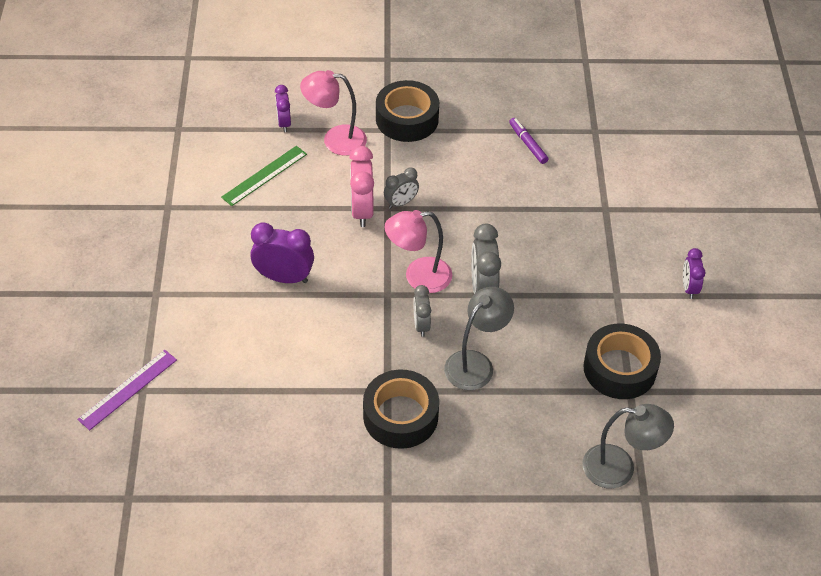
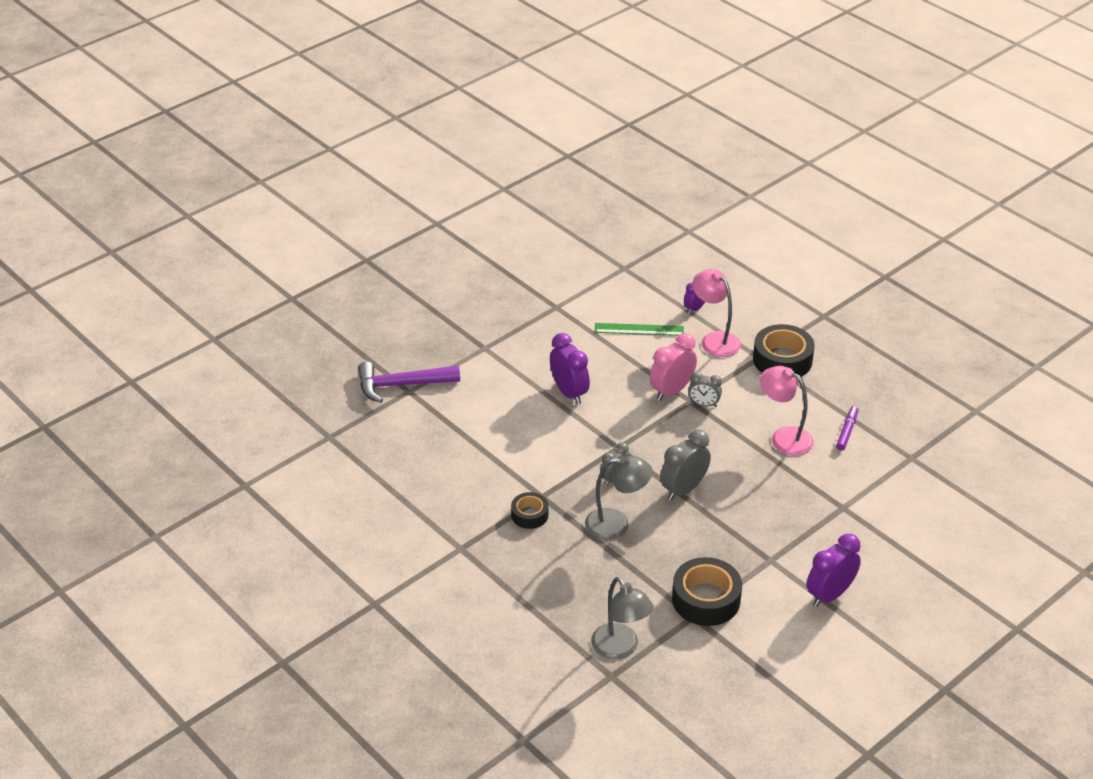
camera: 50 degrees right, 10 degrees down
(128, 389) = (402, 385): purple ruler -> purple hammer
(400, 416) = (529, 515): black tape -> black tape, size x0.57
(418, 277) = (652, 452): pink lamp -> pink lamp (784, 437)
(689, 288) = (829, 595): purple clock -> purple clock, size x1.63

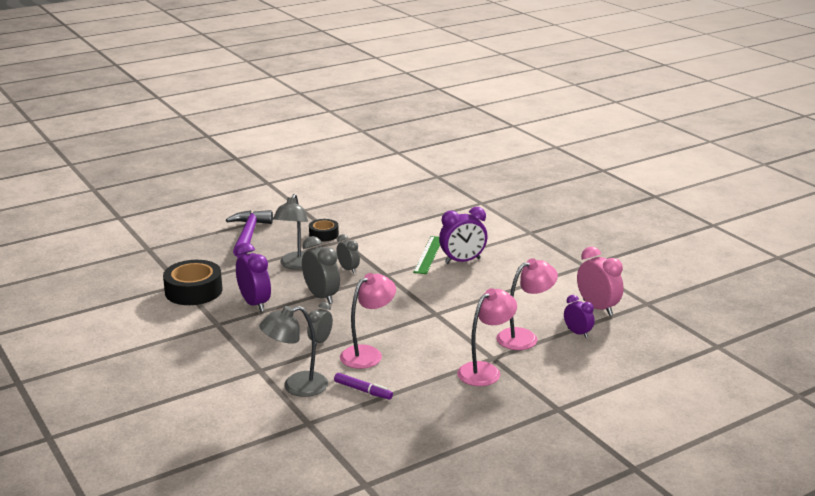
camera: 100 degrees right, 15 degrees down
(402, 385) = (489, 201): purple hammer -> purple hammer (248, 235)
(620, 648) = (170, 254): grey lamp -> grey lamp (296, 387)
(639, 329) = (546, 300): green ruler -> green ruler (429, 255)
(671, 391) = (452, 306): pink clock -> pink clock (597, 308)
(703, 404) = (428, 319): grey clock -> grey clock (320, 341)
(782, 360) = (485, 370): black tape -> pink lamp
(829, 595) = (160, 345): purple clock -> purple clock (255, 304)

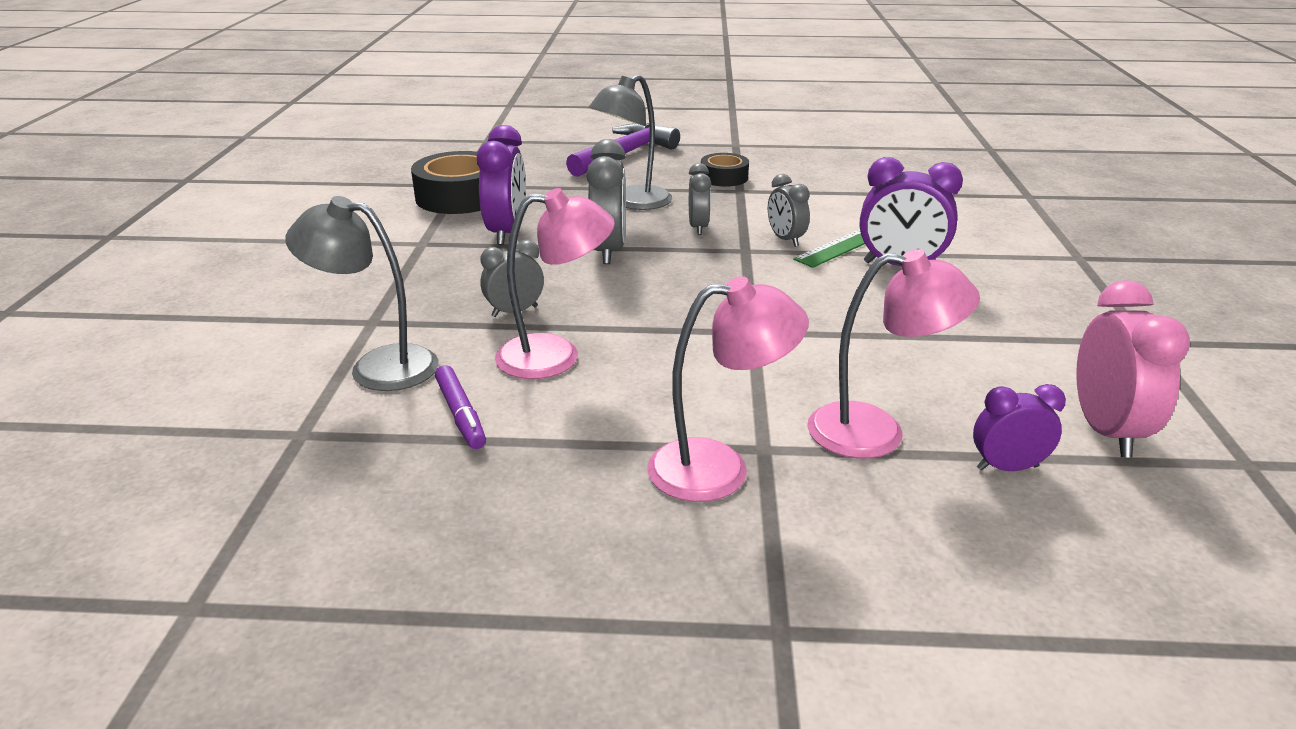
camera: 35 degrees right, 5 degrees up
(397, 263) = (785, 239): none -> grey clock
(577, 333) = (1007, 467): purple clock -> purple clock turned 90 degrees counterclockwise

